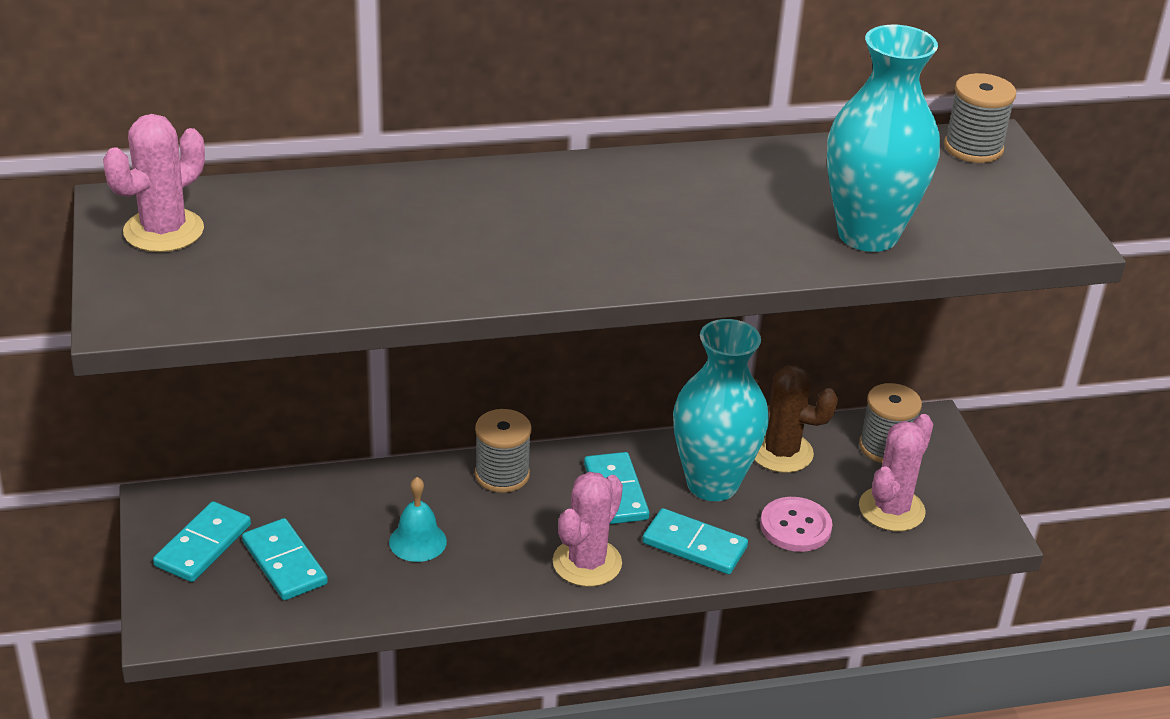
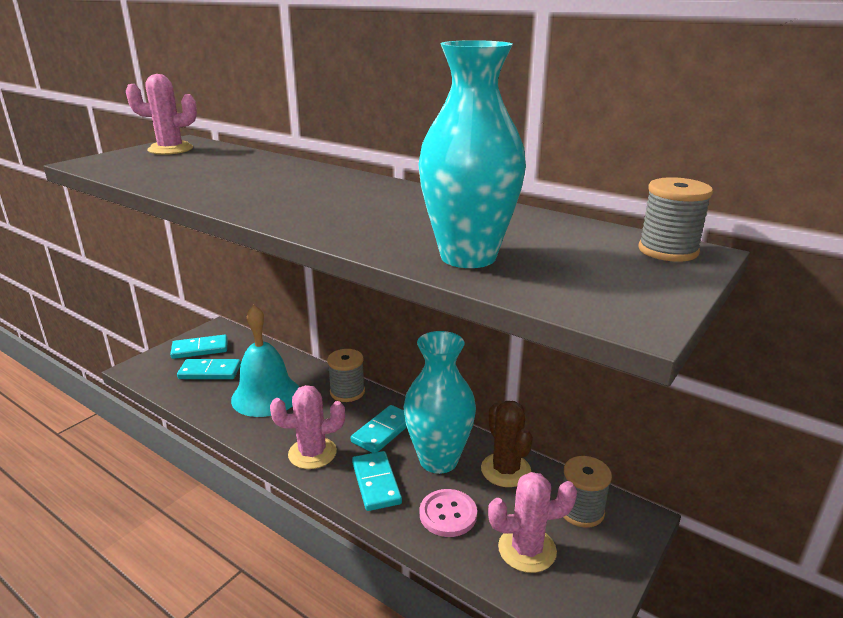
camera: 50 degrees right, 10 degrees down
(284, 563) = (210, 372): turquoise domino -> turquoise domino turned 75 degrees clockwise
(417, 541) = (266, 396): turquoise bell -> turquoise bell, size x1.94

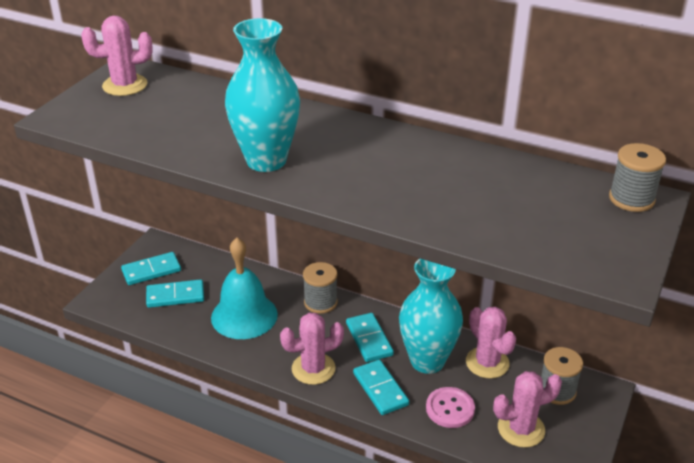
camera: 10 degrees left, 10 degrees up
(383, 431) = (369, 339): turquoise domino -> turquoise domino turned 45 degrees counterclockwise
(468, 257) = (484, 223): turquoise vase -> turquoise vase (266, 160)
(505, 470) = (487, 363): brown cactus -> pink cactus

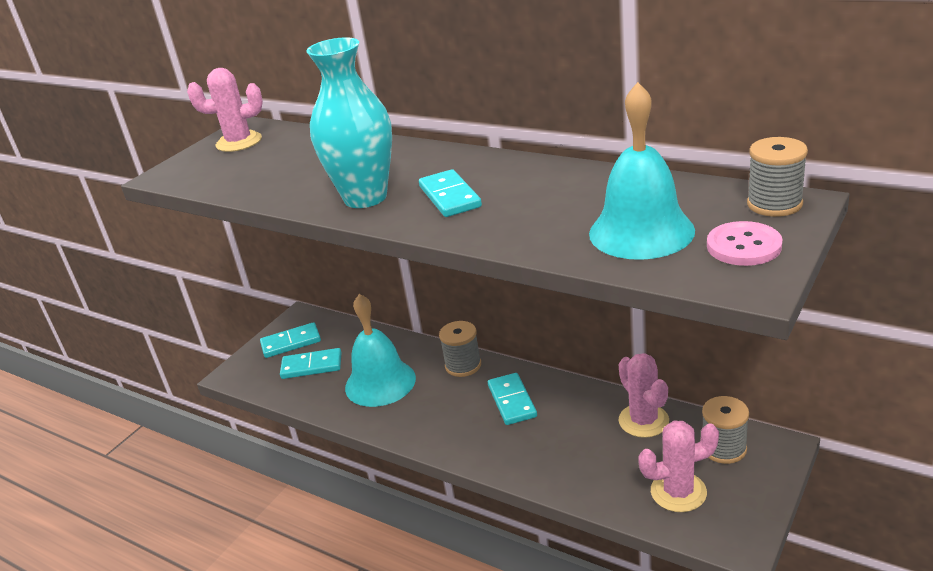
camera: 10 degrees right, 5 degrees down
(313, 369) = (447, 434): pink cactus -> none
(380, 389) = (519, 453): turquoise domino -> turquoise domino (450, 197)
(427, 361) = (575, 421): turquoise vase -> none
(450, 409) = (596, 472): pink button -> pink button (743, 246)
(523, 217) = (641, 231): none -> turquoise bell

